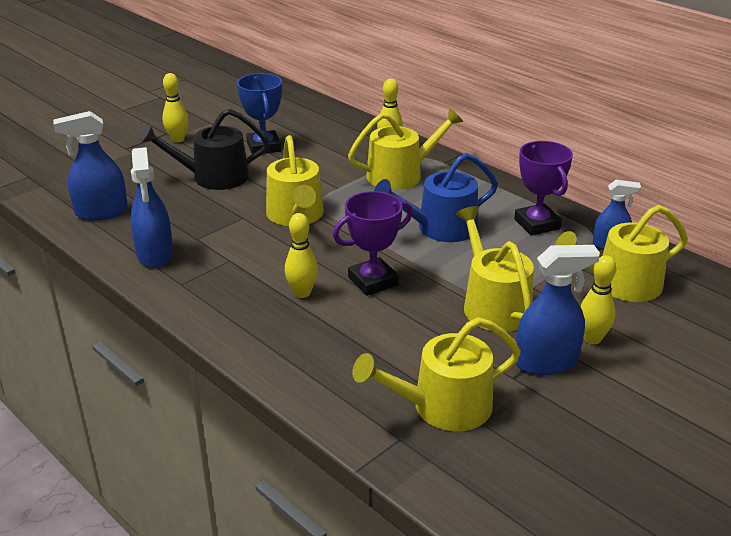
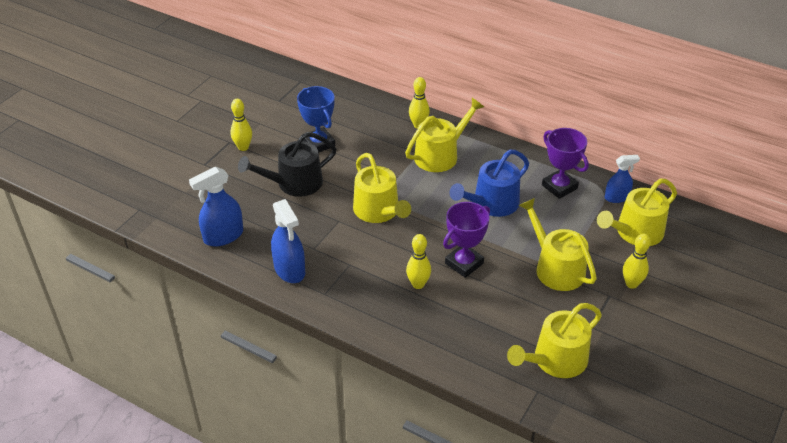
camera: 15 degrees left, 10 degrees up
(546, 362) = (608, 310): blue spray bottle -> none

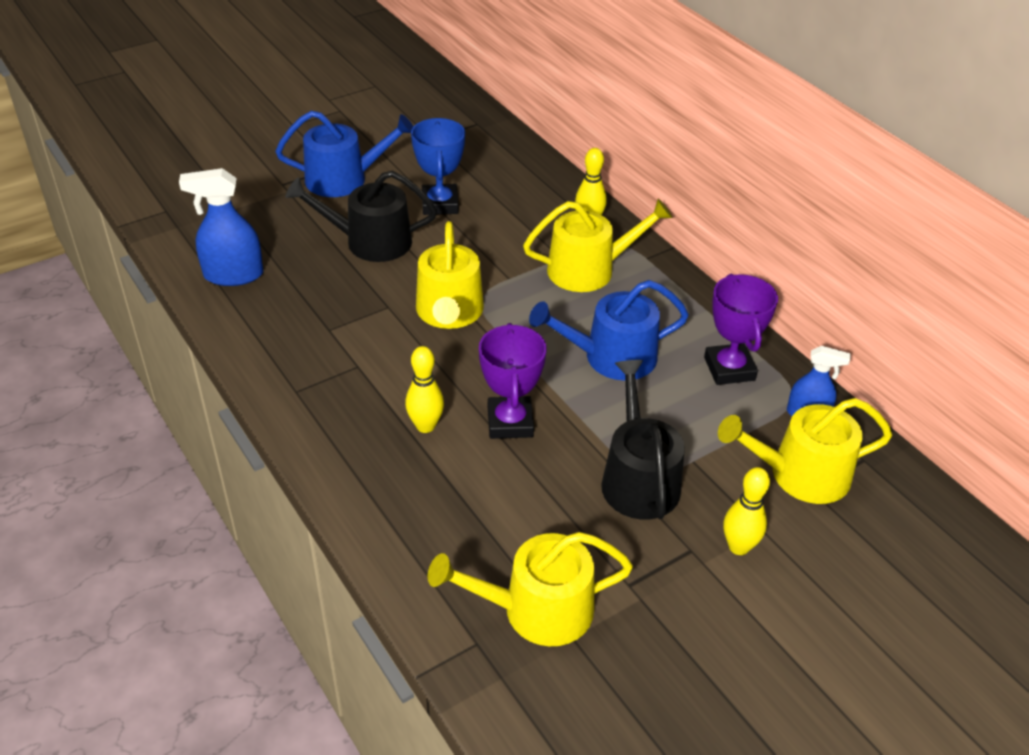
camera: 25 degrees right, 0 degrees up
(243, 147) = (344, 179): yellow bowling pin -> blue watering can
(289, 270) = (277, 345): blue spray bottle -> none
(464, 263) = (510, 422): purple trophy -> purple trophy turned 75 degrees counterclockwise
(556, 268) = (638, 478): yellow watering can -> black watering can

